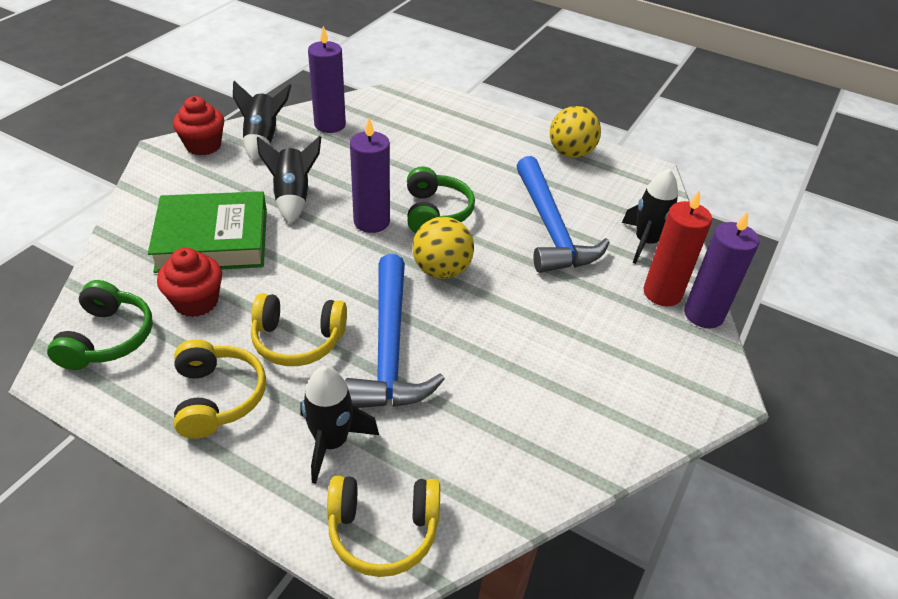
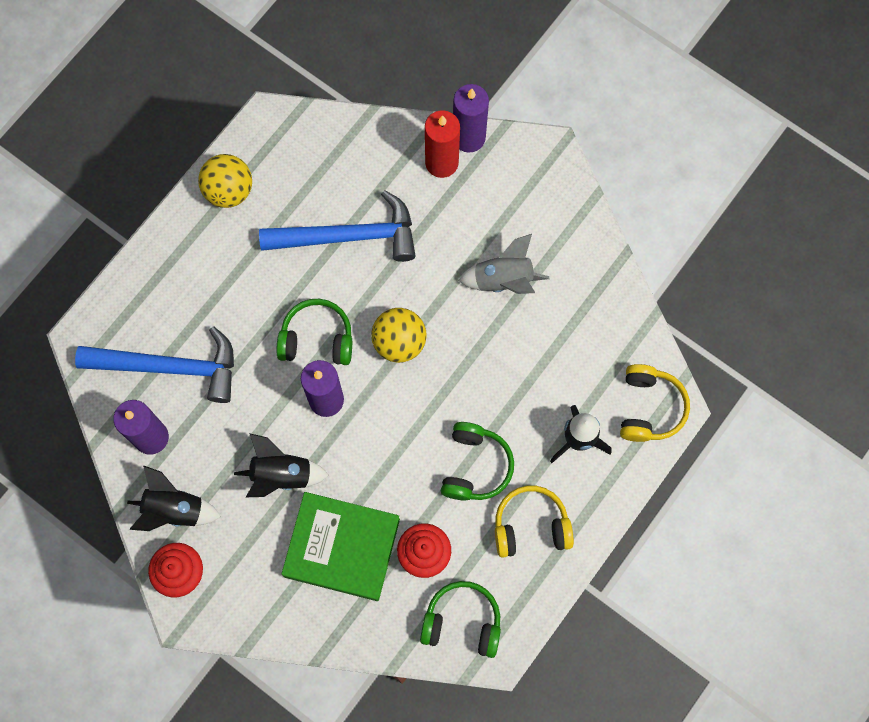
camera: 80 degrees left, 30 degrees up
(213, 240) = (342, 547): green book -> green book turned 75 degrees counterclockwise
(298, 340) = (475, 466): yellow headphones -> green headphones
(390, 348) = (489, 393): blue hammer -> blue hammer (170, 367)
(536, 354) = (503, 280): none -> grey rocket
(646, 242) = (376, 156): black rocket -> none

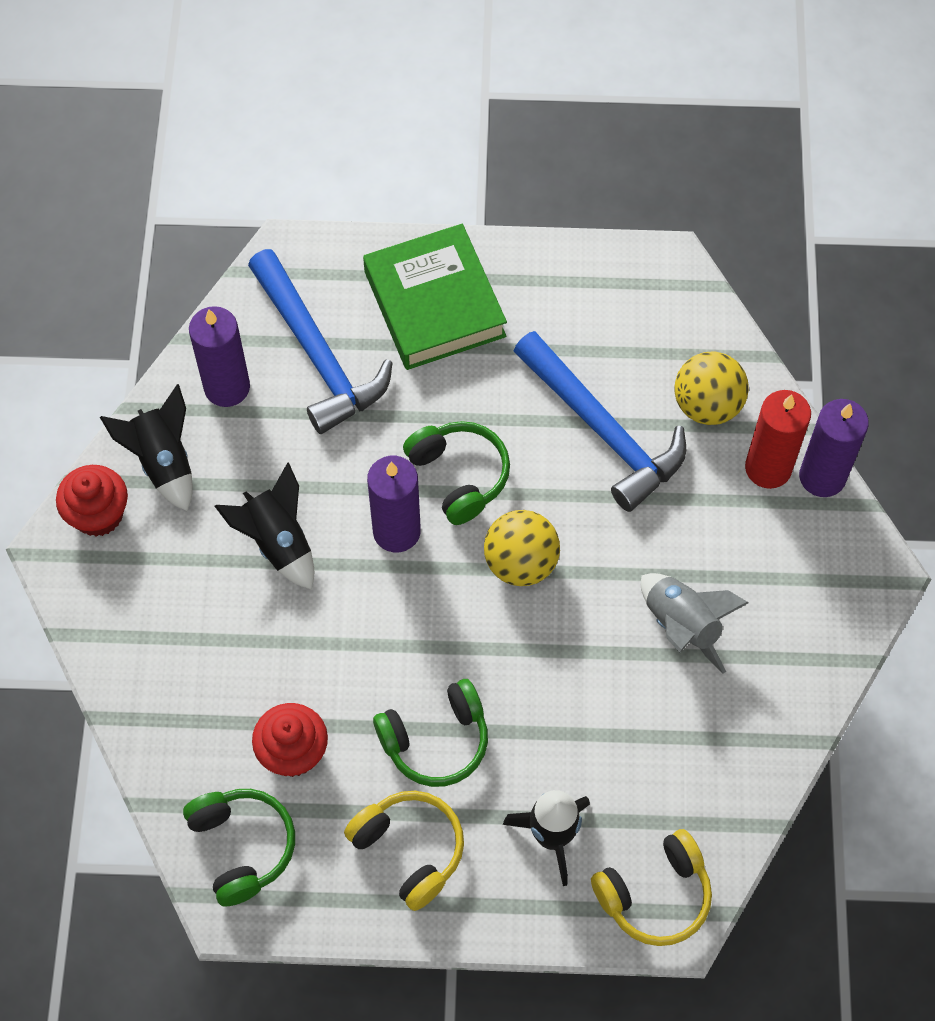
camera: 55 degrees right, 10 degrees down
(229, 191) = (558, 280): yellow ball -> yellow ball (707, 405)
(342, 547) = (239, 659): green book -> green book (434, 304)

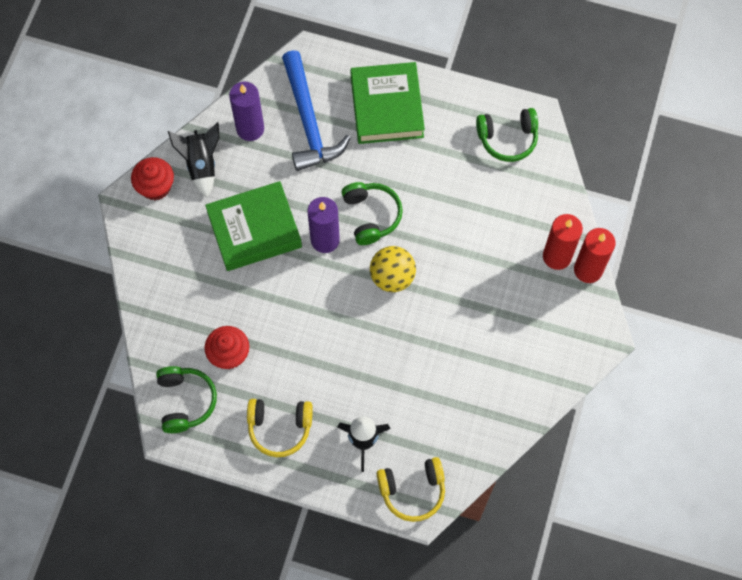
camera: 15 degrees right, 5 degrees up
(278, 542) = (254, 229): black rocket -> green book
(410, 850) = (279, 428): yellow headphones -> yellow headphones turned 120 degrees clockwise
(436, 741) = (312, 369): green headphones -> green headphones (507, 139)
(603, 430) = (464, 209): blue hammer -> none
(681, 625) = (476, 338): grey rocket -> none
(707, 405) = (532, 209): yellow ball -> none
(822, 476) = (588, 270): purple candle -> red candle

